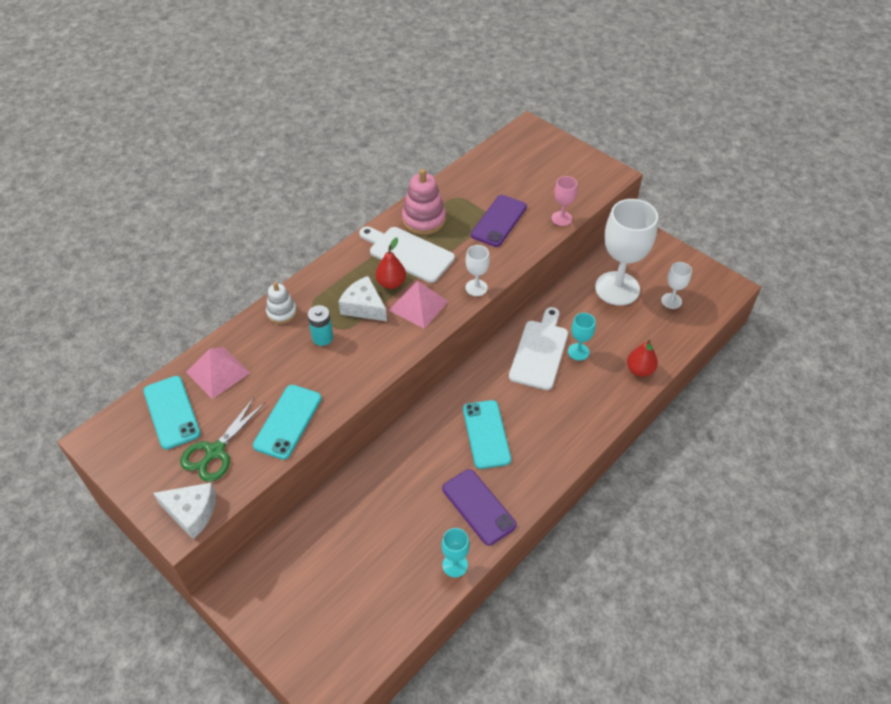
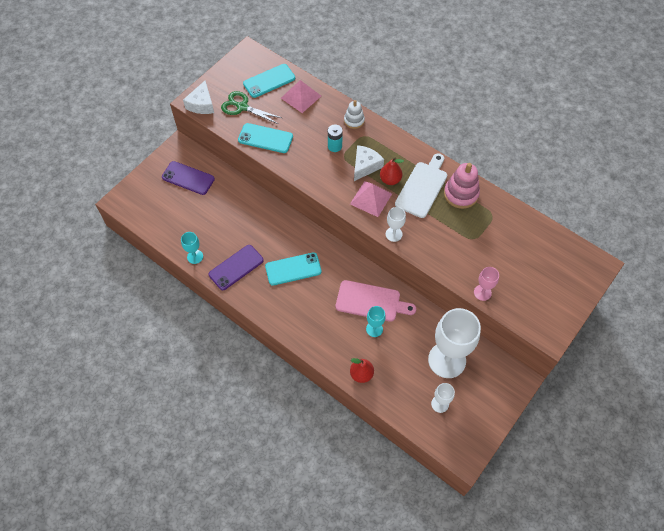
camera: 85 degrees right, 10 degrees up
(499, 221) = (470, 246): purple phone -> purple phone (188, 178)
(540, 351) = (371, 301): white cutting board -> pink cutting board

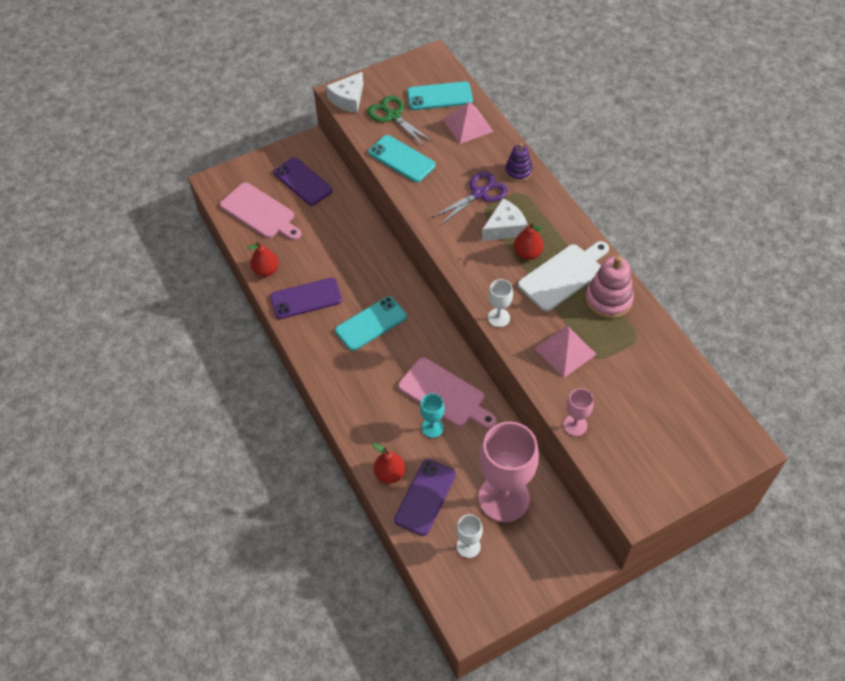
camera: 25 degrees right, 5 degrees down
(167, 213) = (260, 212): none -> pink cutting board
(195, 256) = (266, 270): turquoise goblet -> red pear
(293, 269) = (371, 323): turquoise phone -> turquoise phone turned 45 degrees counterclockwise
(335, 146) = (479, 193): turquoise battery -> purple scissors
(354, 121) = (518, 172): white stacking toy -> purple stacking toy
(371, 198) = (492, 267): pink pyramid -> pink pyramid (565, 351)
(394, 381) = (425, 497): none -> purple phone
(447, 360) = (504, 498): white goblet -> pink goblet

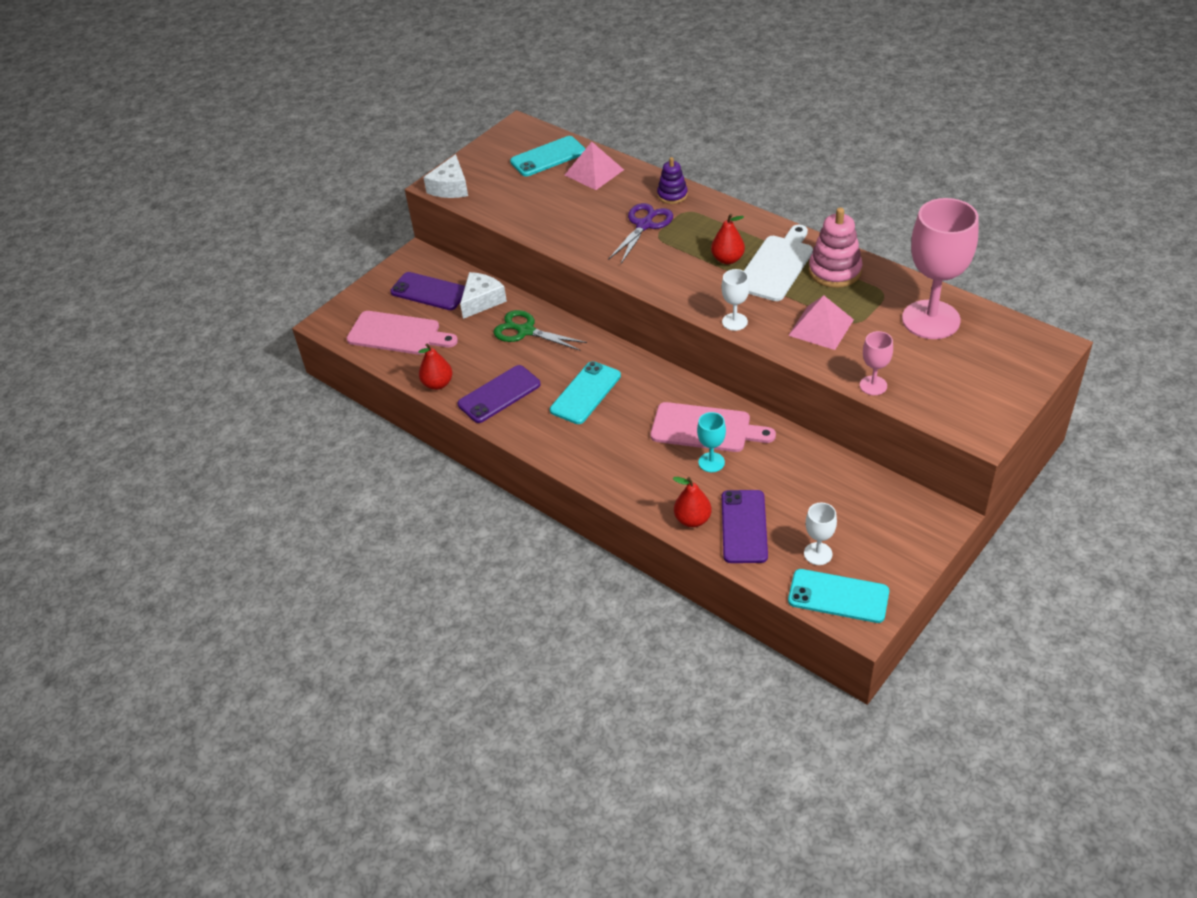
camera: 20 degrees left, 10 degrees down
(393, 116) = (509, 187): green scissors -> green scissors (525, 331)
(401, 159) = (542, 221): turquoise phone -> turquoise phone (838, 596)
(504, 498) = (826, 497): pink goblet -> pink goblet (931, 320)
(505, 228) = (690, 245): white cheese -> white cheese (482, 301)

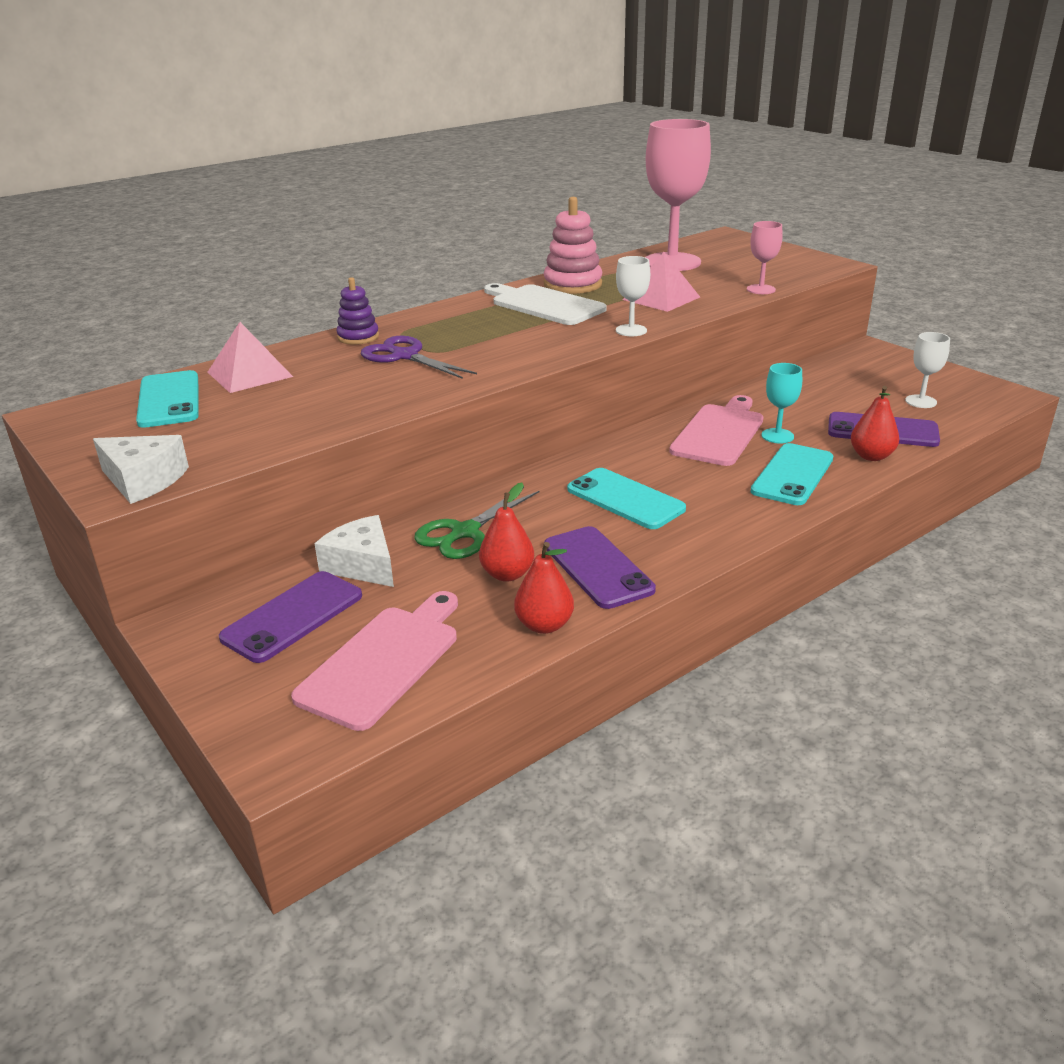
camera: 80 degrees left, 15 degrees down
(727, 259) = (514, 323): red pear -> red pear (507, 574)
(838, 596) = (979, 400): turquoise phone -> turquoise phone (792, 475)

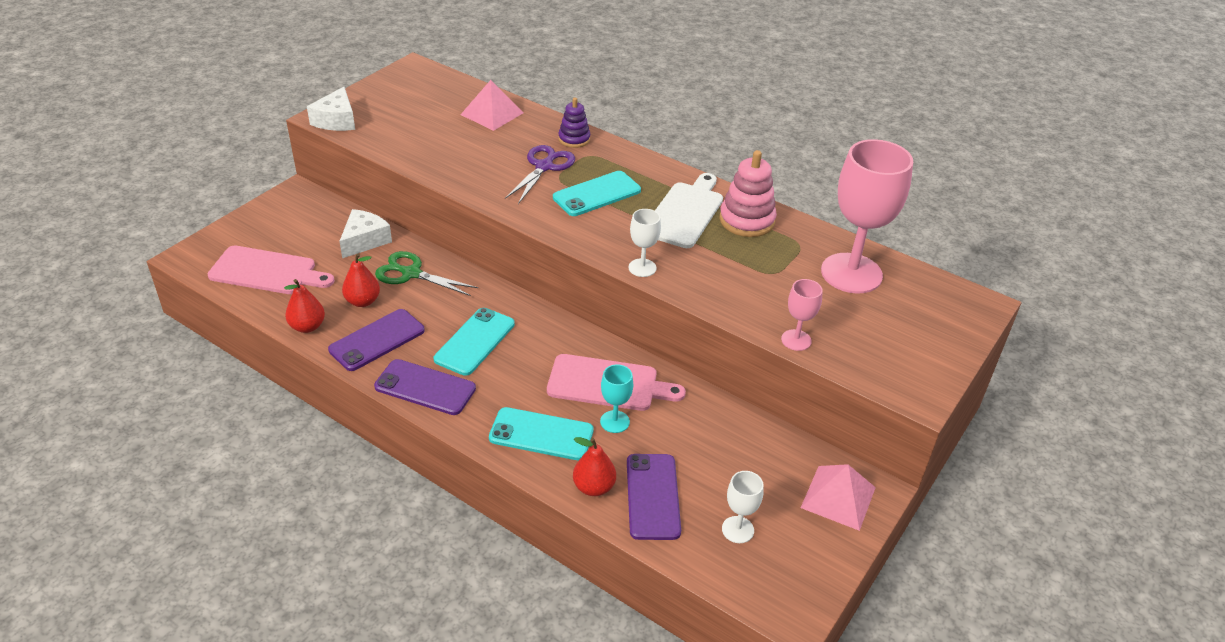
camera: 70 degrees right, 10 degrees up
(169, 400) = (444, 97): turquoise phone -> turquoise phone (597, 194)
(293, 617) = (307, 229): purple phone -> purple phone (425, 388)
(661, 298) = (735, 277): pink pyramid -> pink pyramid (838, 497)

